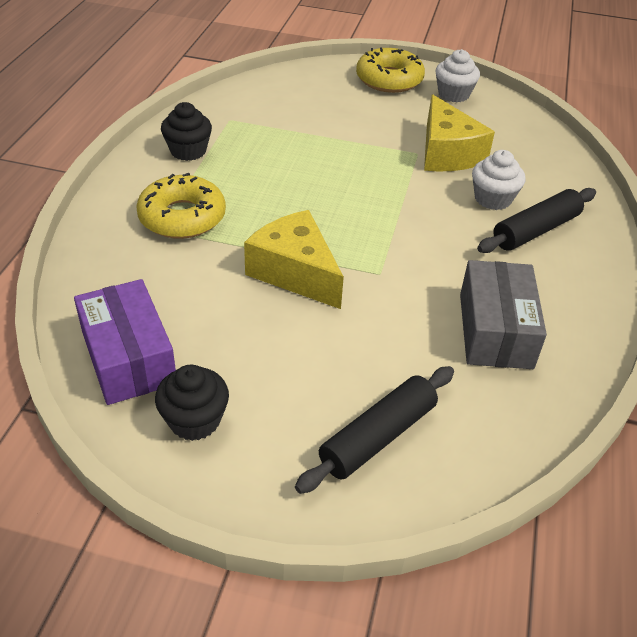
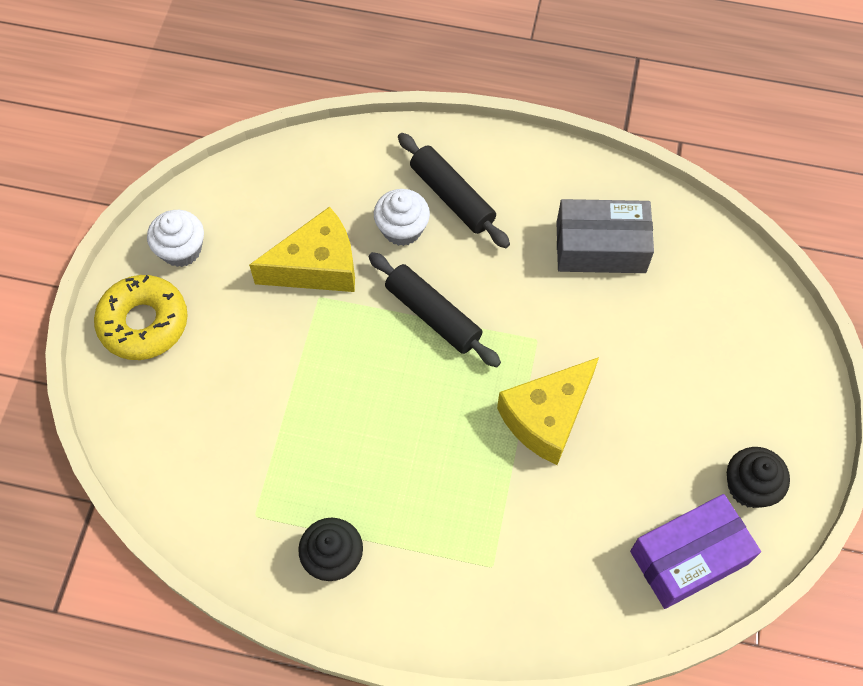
camera: 90 degrees left, 20 degrees up
(182, 217) = (469, 543): yellow donut -> none
(378, 437) = (737, 343): black rolling pin -> black rolling pin (433, 315)

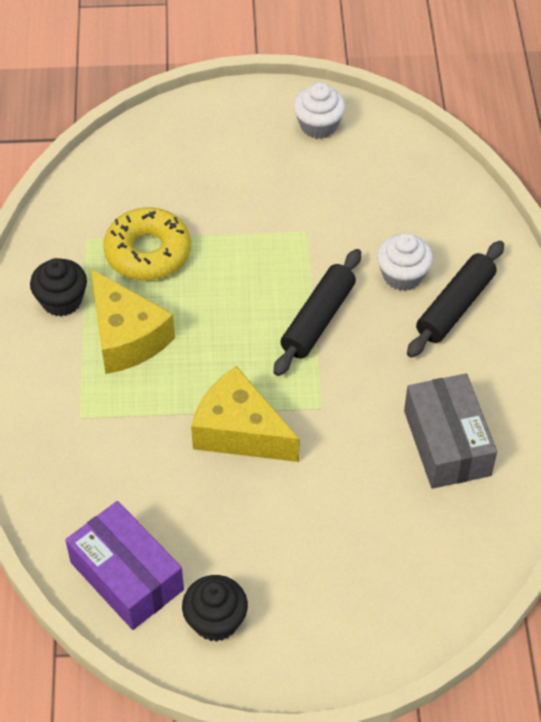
camera: 75 degrees right, 10 degrees down
(144, 323) = (239, 121): yellow donut -> yellow donut (148, 252)
(317, 266) = (337, 222): yellow cheese -> yellow cheese (126, 337)

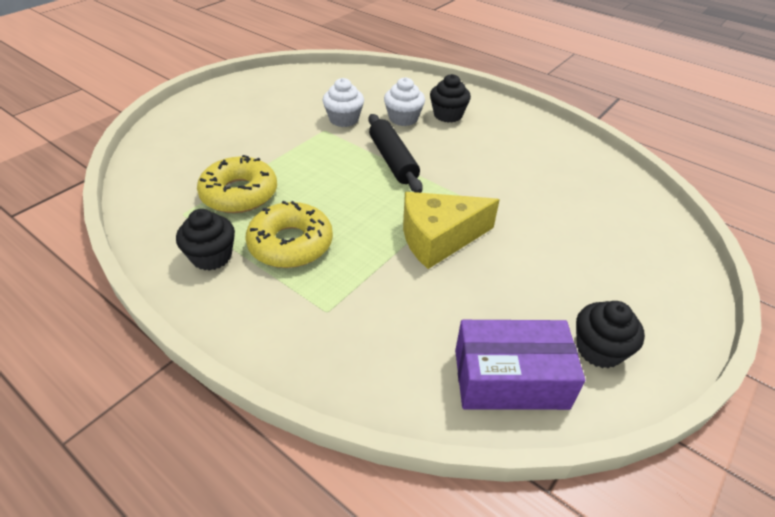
camera: 50 degrees left, 10 degrees down
(126, 337) = (290, 244): yellow cheese -> yellow donut
(318, 125) = (261, 88): white cupcake -> white cupcake (344, 119)
(447, 443) = (540, 166): grey box -> none
(455, 306) = (448, 115): black rolling pin -> black cupcake

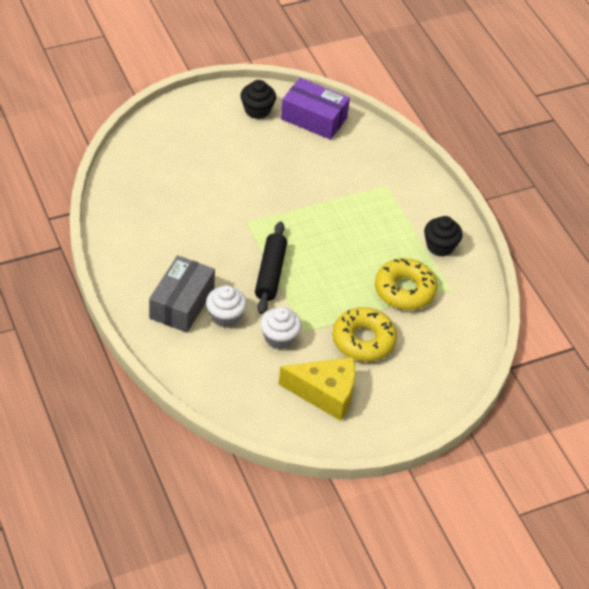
camera: 155 degrees left, 5 degrees up
(290, 244) = (386, 234): yellow donut -> yellow donut (363, 340)
(438, 238) = (289, 198): yellow cheese -> yellow cheese (325, 393)
(448, 115) = (182, 303): black cupcake -> grey box

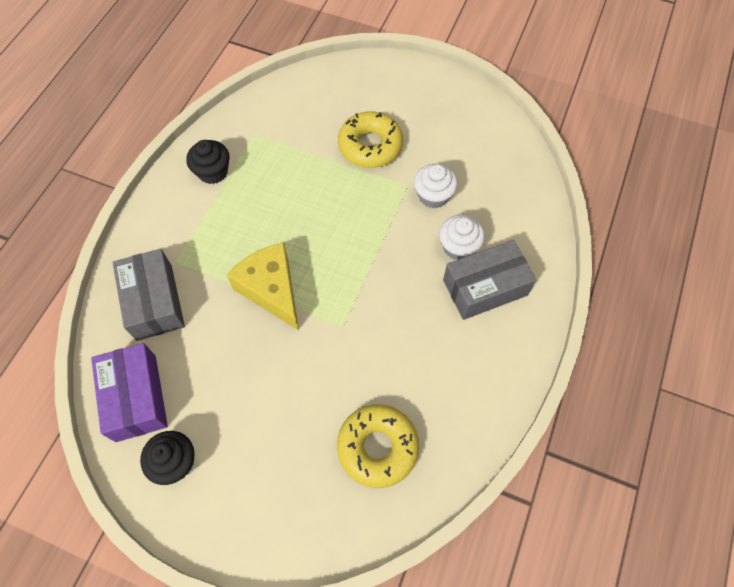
camera: 130 degrees left, 15 degrees up
(270, 273) = (378, 256): black rolling pin -> none
(325, 393) = (445, 130): yellow cheese -> yellow cheese (271, 290)
(368, 160) = (154, 302): none -> grey box
(404, 290) = (289, 159): yellow donut -> yellow donut (377, 447)

